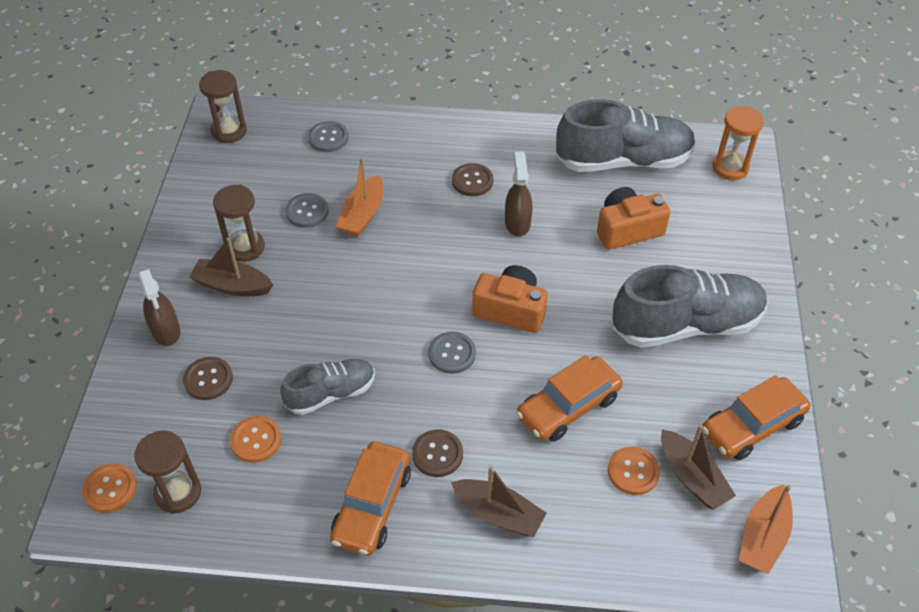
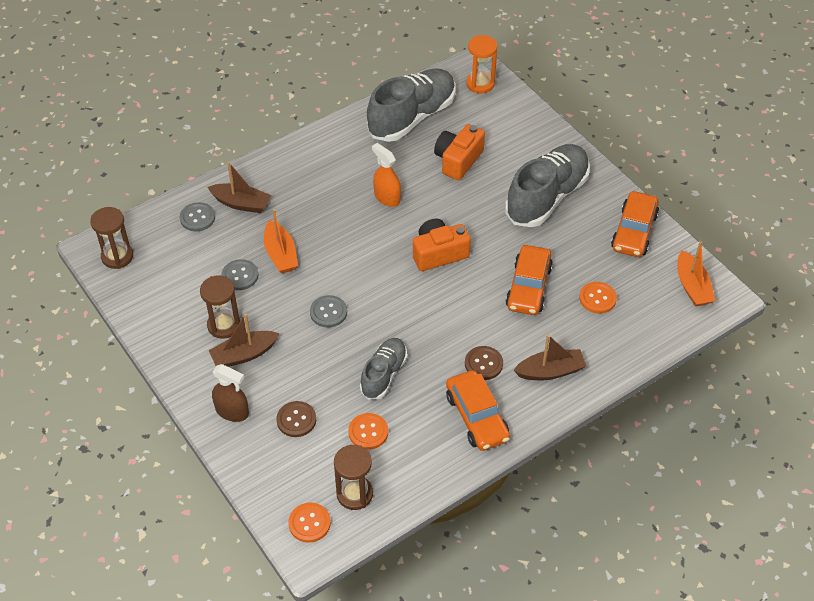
camera: 40 degrees left, 0 degrees up
(452, 353) = (431, 302): grey button -> grey button (328, 312)
(472, 181) = (329, 188): brown button -> none
(517, 223) = (387, 197): brown spray bottle -> orange spray bottle
(692, 477) = (630, 280): brown boat -> brown boat (241, 203)

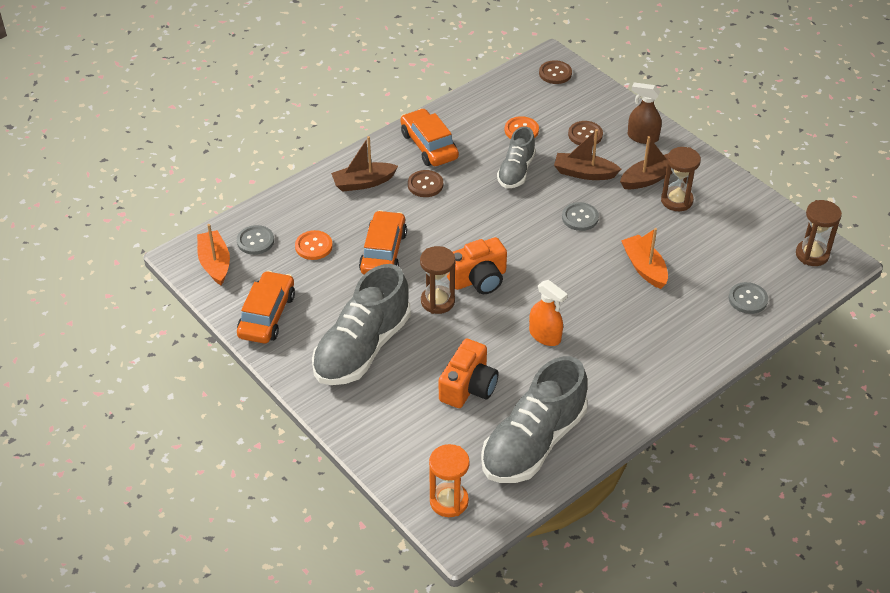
camera: 175 degrees right, 5 degrees down
(240, 276) = (678, 244): grey button -> grey button (255, 241)
(241, 203) = (706, 318): brown boat -> brown boat (584, 173)
(309, 523) = (555, 73): orange button -> brown button
(354, 494) = (524, 91): brown hourglass -> brown hourglass (437, 301)

